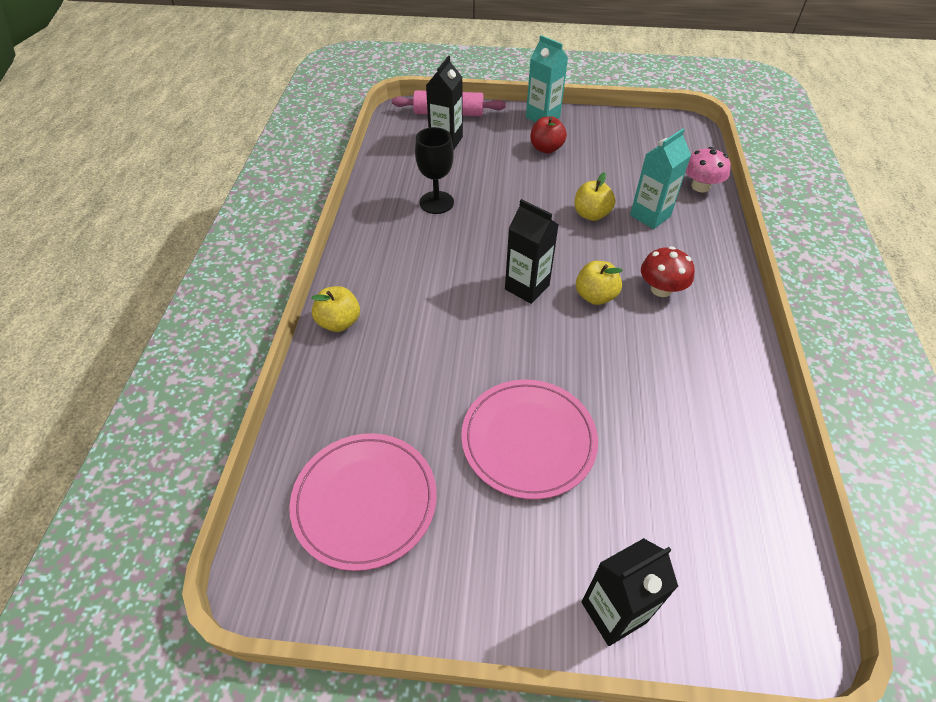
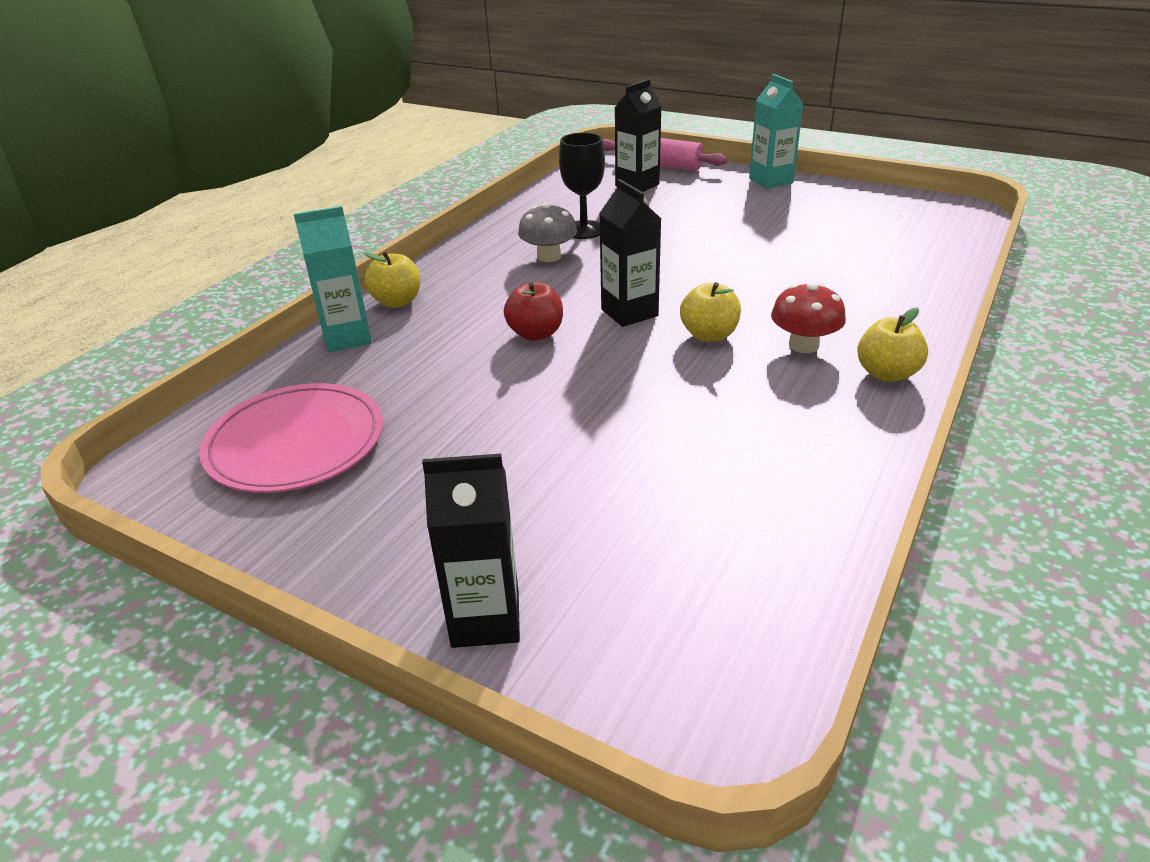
camera: 25 degrees right, 15 degrees down
(428, 239) = (549, 256): none -> grey mushroom
(528, 440) = (518, 438): pink plate -> none
(546, 148) = (753, 206): red apple -> red apple (536, 334)
(591, 214) = (764, 266): yellow apple -> yellow apple (886, 374)
(650, 216) = (843, 279): turquoise carton -> turquoise carton (347, 338)
(700, 186) = (938, 265): pink mushroom -> none

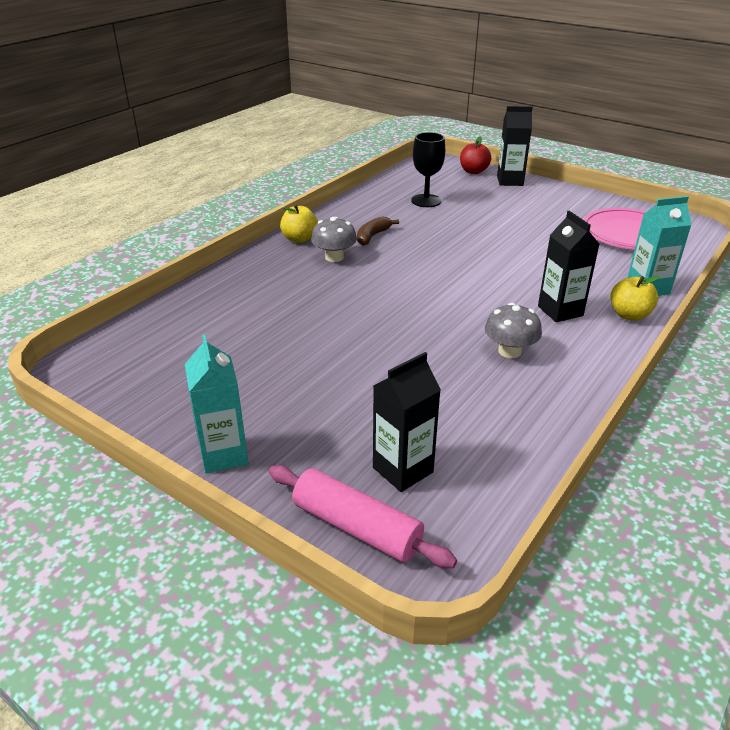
camera: 175 degrees left, 0 degrees up
(536, 334) = (509, 279): red apple -> red apple (473, 171)
(584, 230) = (476, 385): black goblet -> black goblet (426, 201)
(629, 313) = (441, 289): black carton -> black carton (560, 311)
(709, 335) = (391, 268): yellow apple -> none
(766, 391) = (372, 236): none -> brown banana
(803, 345) = (334, 257): red mushroom -> grey mushroom

